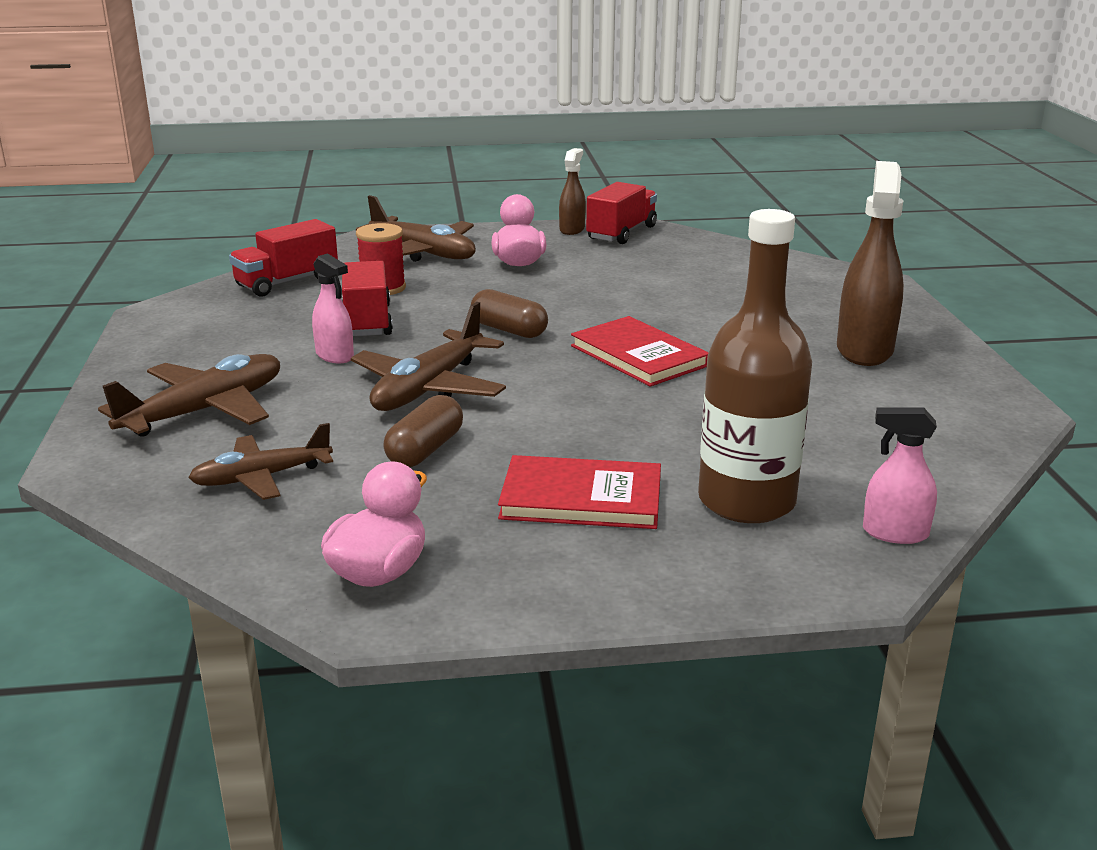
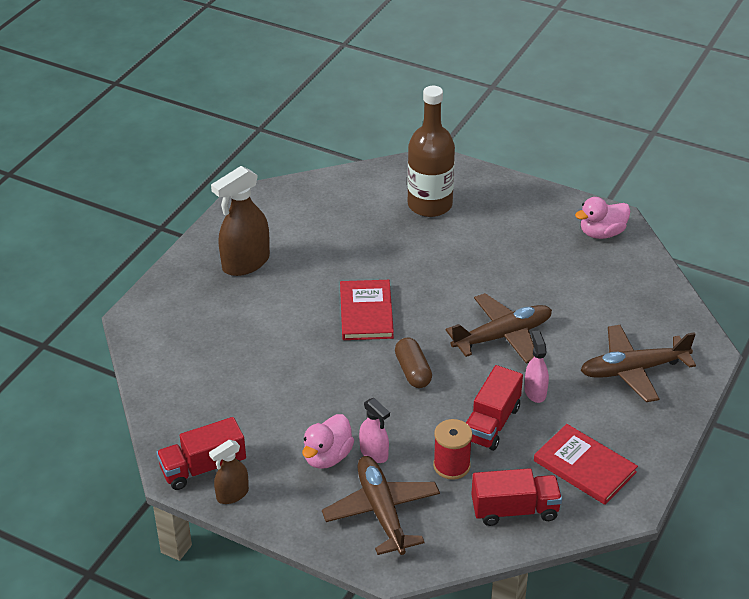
camera: 145 degrees left, 15 degrees up
(261, 477) = (625, 305): brown plane -> none
(425, 450) = (538, 290): brown capsule -> none
(581, 498) = (494, 234): red book -> red book (584, 466)
(894, 533) = (394, 170): pink spray bottle -> pink spray bottle (374, 453)

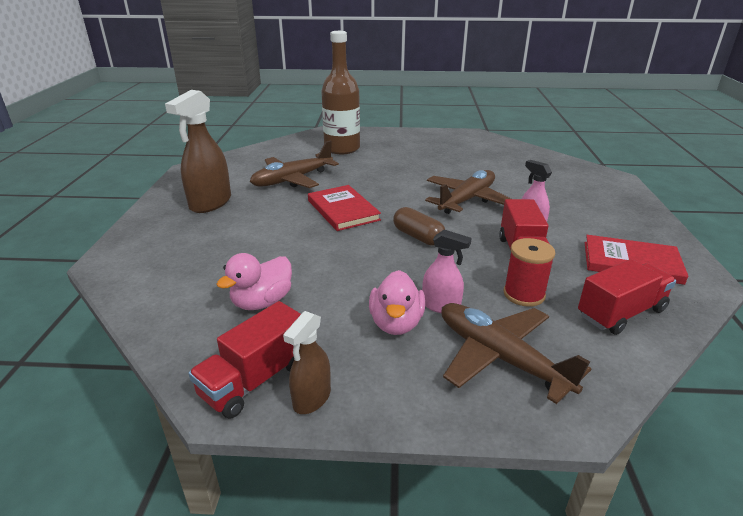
camera: 25 degrees left, 10 degrees down
(602, 233) = (473, 141): pink duck -> pink duck (262, 302)
(633, 370) = (582, 197): brown plane -> brown plane (292, 180)

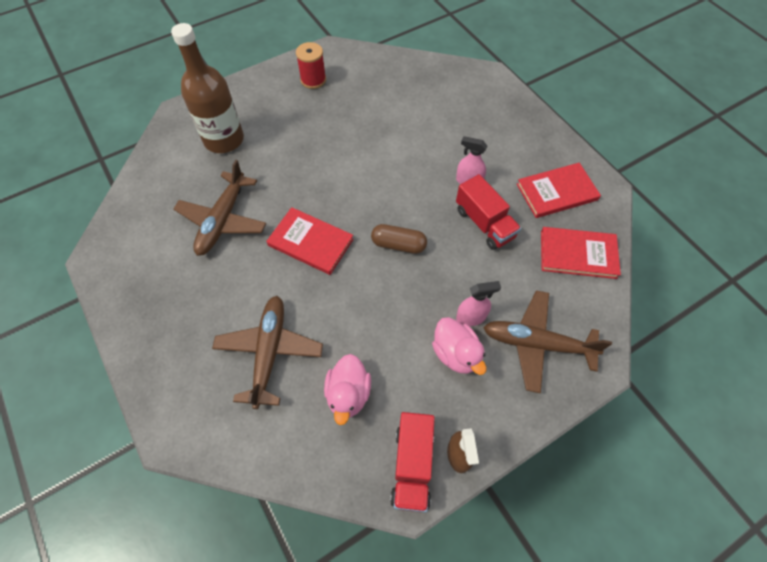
camera: 35 degrees left, 30 degrees up
(210, 203) = (178, 301): brown spray bottle -> none
(467, 200) = (400, 170): brown plane -> brown plane (269, 352)
(524, 294) = (513, 271): red spool -> red spool (313, 80)
(621, 313) = (578, 254): red truck -> red book

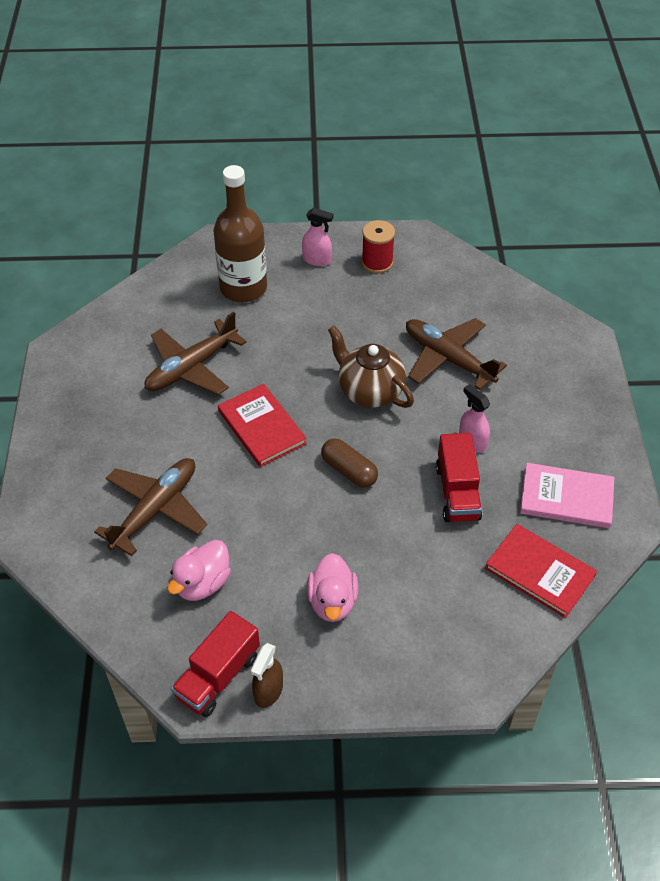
camera: 30 degrees right, 10 degrees down
(372, 177) = (369, 391): none -> brown teapot
(471, 317) = (374, 575): pink spray bottle -> pink spray bottle (317, 260)
(536, 344) = (424, 635): brown plane -> brown plane (448, 358)
(556, 192) = (566, 497): red book -> pink book

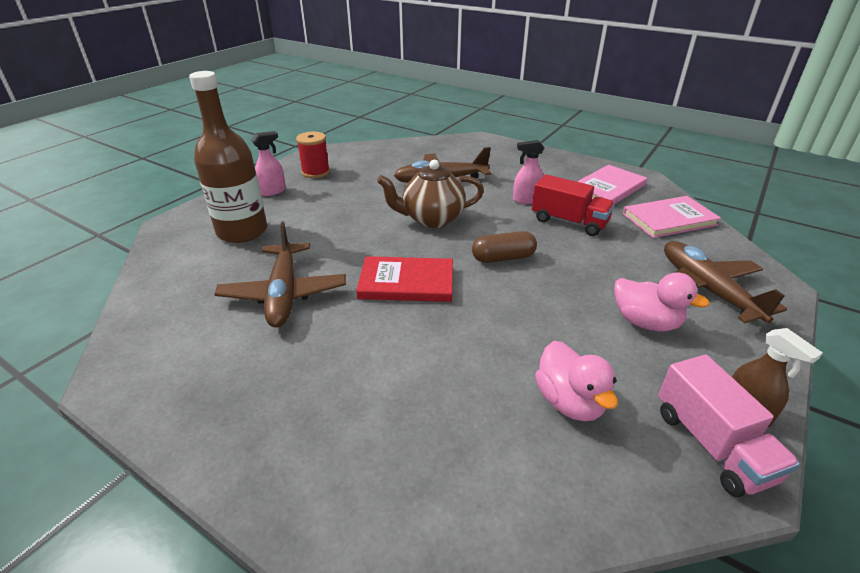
camera: 55 degrees left, 15 degrees down
(155, 509) = (436, 396): brown plane -> brown plane (706, 289)
(218, 676) = (711, 445): red truck -> pink truck
(539, 572) = (669, 219): red book -> pink book

